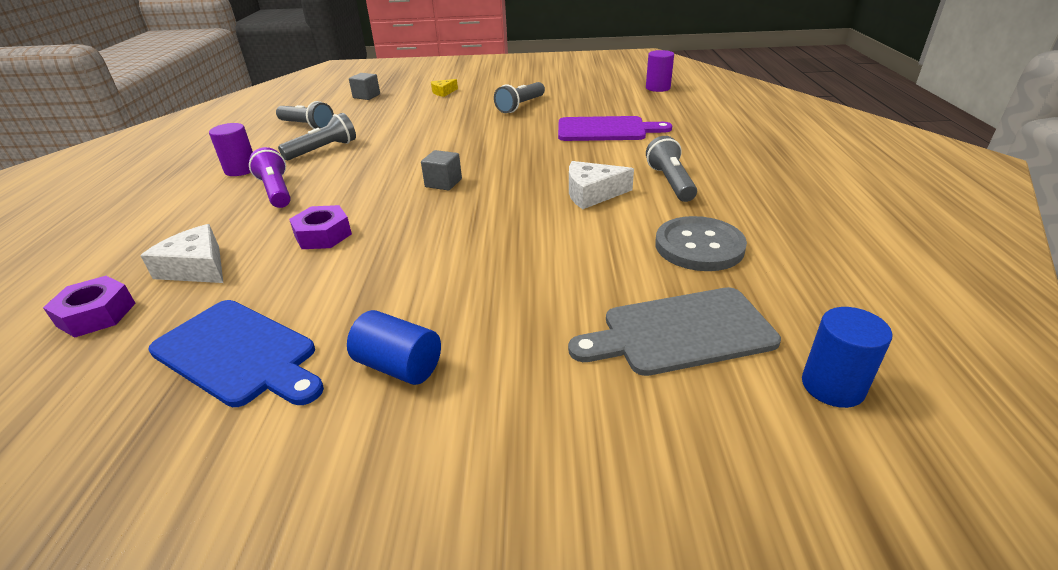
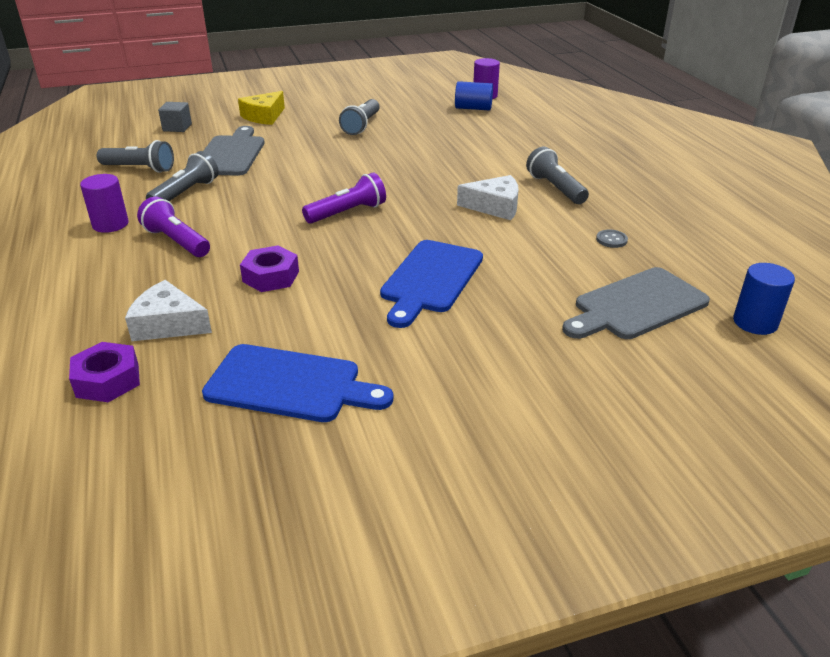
camera: 20 degrees left, 0 degrees up
(388, 121) = (230, 154): none -> grey cutting board
(399, 366) = (440, 367): blue cylinder -> blue cylinder (473, 108)
(443, 92) = (264, 116): yellow cheese -> yellow cheese, size x1.64
(443, 183) = (347, 213): grey cube -> purple flashlight
(468, 261) = (430, 279): none -> blue cutting board
(592, 194) = (495, 206): white cheese -> white cheese turned 150 degrees counterclockwise
(606, 130) = (465, 144): purple cutting board -> none
(699, 246) = (611, 240): grey button -> grey button, size x0.41

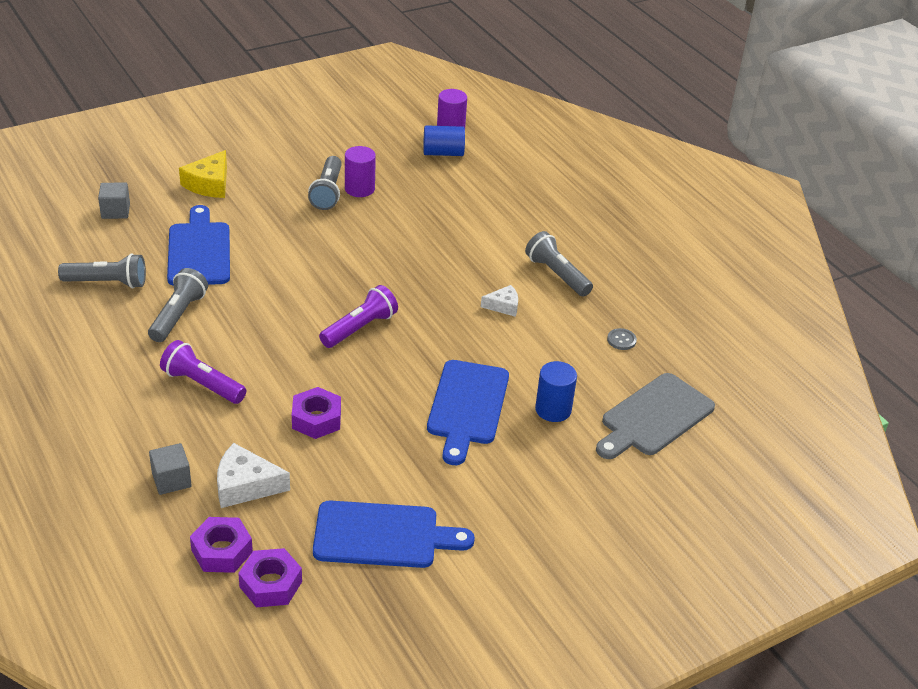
camera: 15 degrees left, 5 degrees up
(98, 312) = (171, 480): none -> grey cube
(110, 224) = (120, 368): purple cylinder -> purple cylinder (359, 189)
(140, 418) = (270, 584): none -> purple nut
(230, 154) = (199, 251): grey cutting board -> blue cutting board
(495, 206) = (503, 306): white cheese -> white cheese, size x0.61
(755, 322) = (753, 425): blue cylinder -> blue cylinder (553, 409)

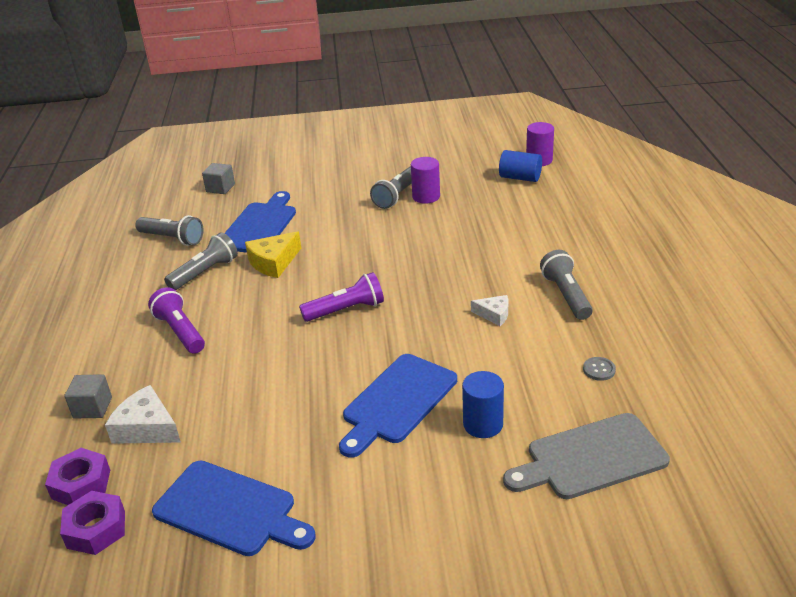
camera: 30 degrees right, 5 degrees down
(209, 184) = (305, 178): yellow cheese -> yellow cheese (273, 262)
(316, 419) = (251, 382): purple nut -> none

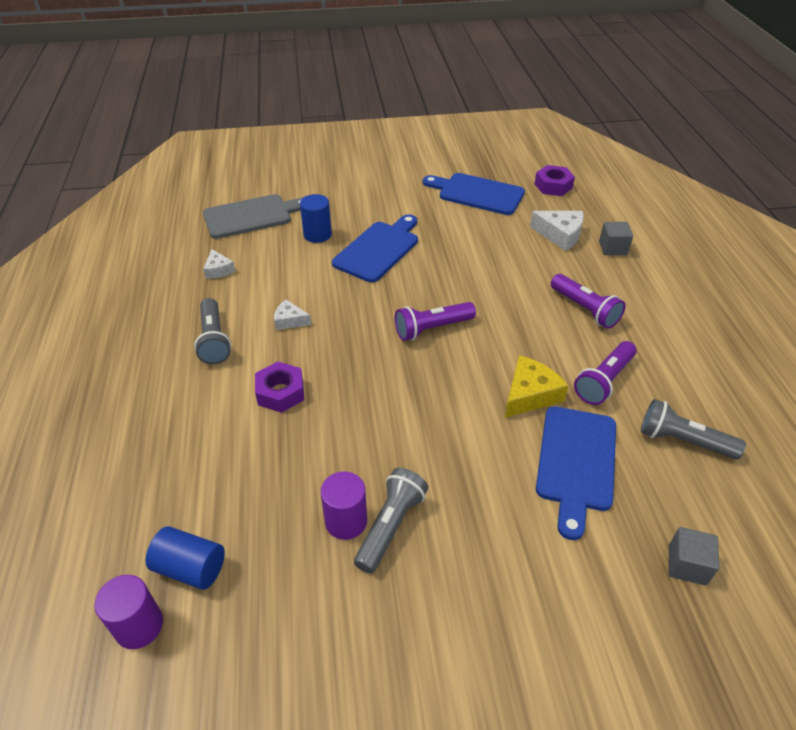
camera: 175 degrees right, 10 degrees up
(81, 484) = (581, 205): purple nut -> purple nut (280, 392)
(205, 273) = (603, 381): grey flashlight -> purple flashlight
(599, 370) = (218, 270): grey button -> white cheese

